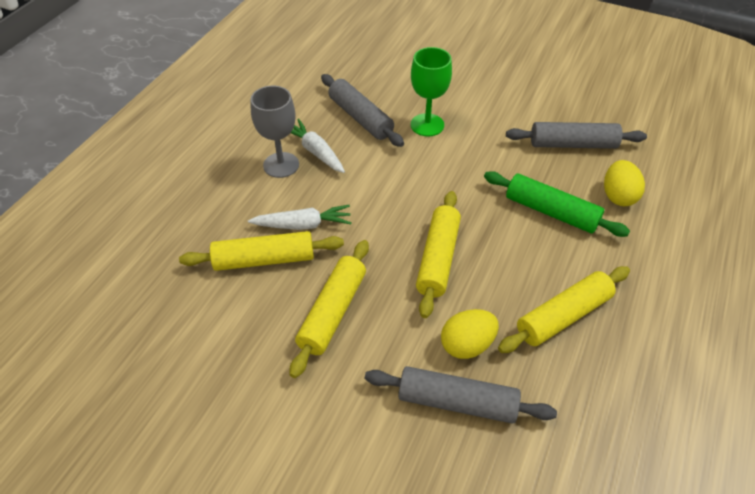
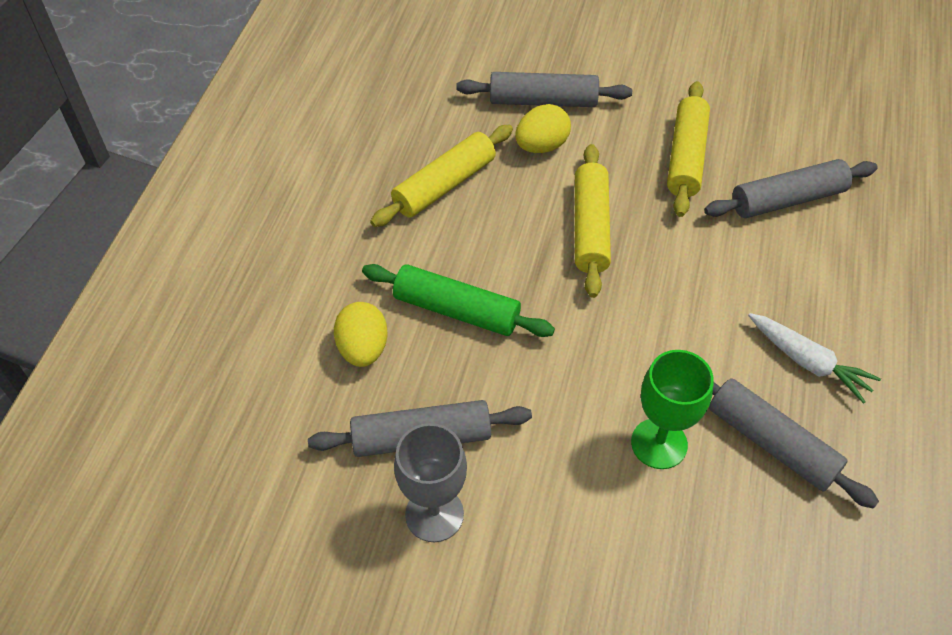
camera: 170 degrees right, 5 degrees up
(264, 259) = (787, 199): yellow rolling pin -> grey rolling pin
(281, 165) = (844, 331): grey goblet -> grey goblet (434, 514)
(303, 225) = (766, 247): white carrot -> none

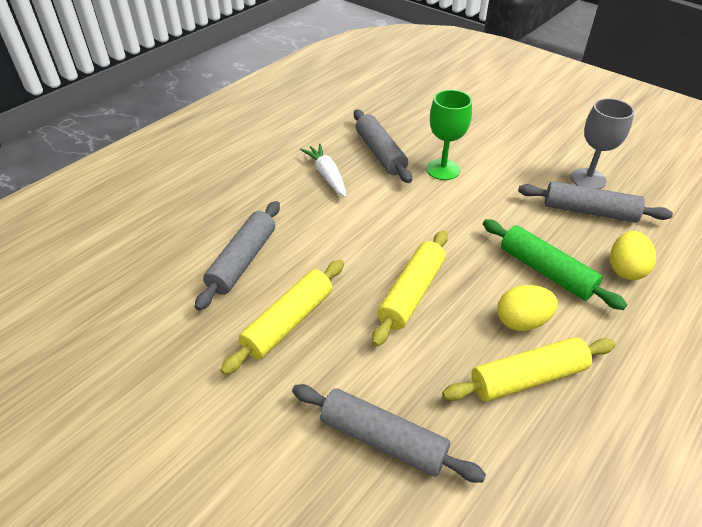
camera: 155 degrees left, 10 degrees down
(541, 146) = (413, 384): yellow egg -> yellow egg (522, 321)
(787, 199) = (242, 261): grey rolling pin -> grey rolling pin turned 75 degrees counterclockwise

